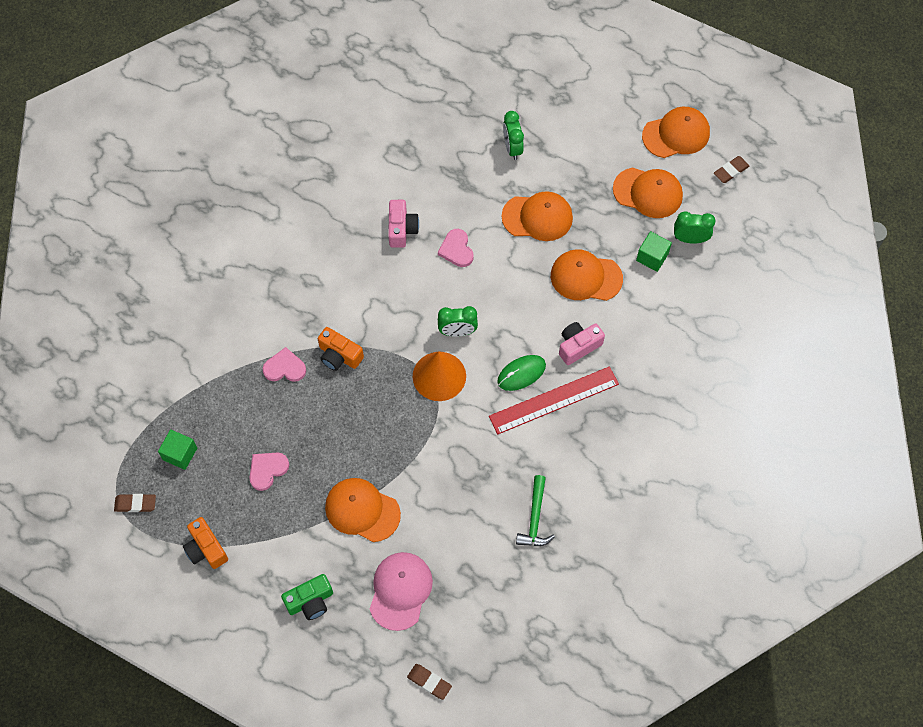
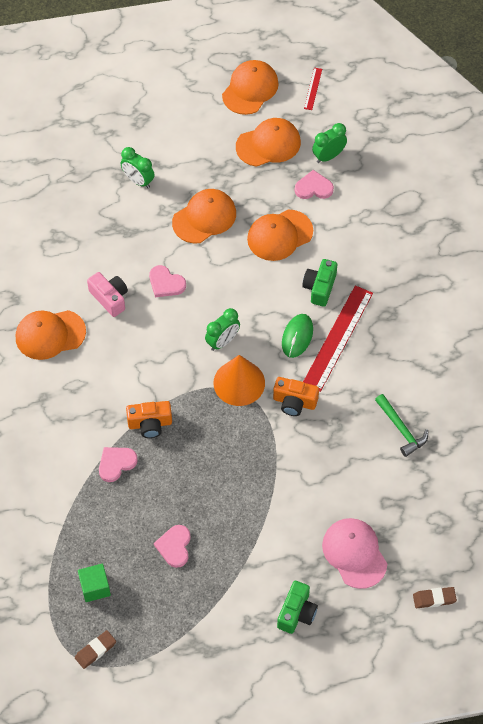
camera: 40 degrees left, 5 degrees down
(206, 549) = (182, 639): orange camera -> orange camera (294, 402)
(362, 510) = (273, 520): orange cap -> orange cap (50, 334)
(578, 346) = (319, 287): pink camera -> green camera
(652, 257) = (313, 188): green cube -> pink heart
(731, 171) = (313, 88): brown eraser -> red ruler

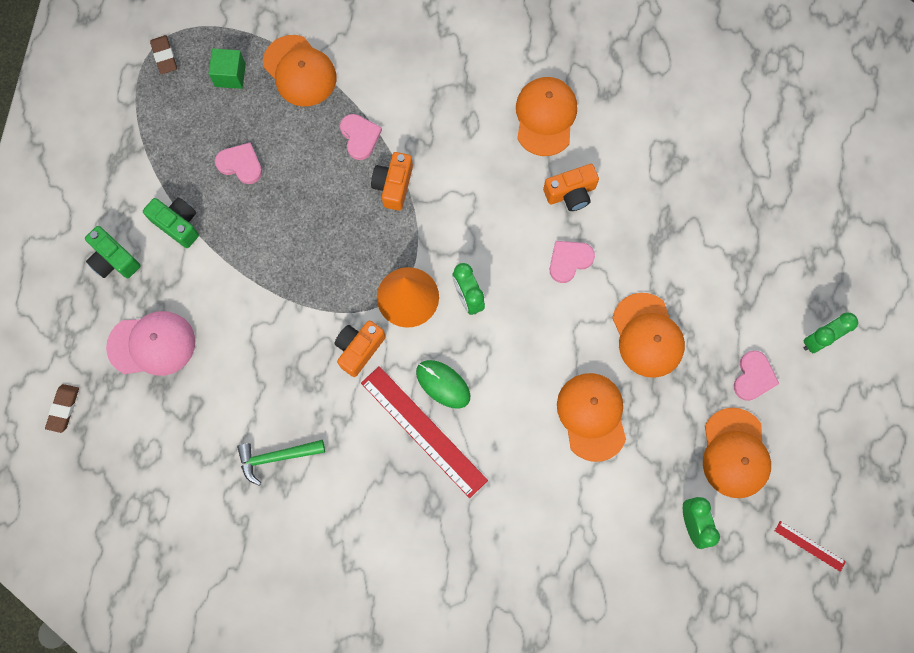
camera: 110 degrees right, 15 degrees up
(110, 298) = (571, 193): pink camera -> orange camera
(138, 181) = (727, 276): green clock -> green clock (818, 340)
(250, 89) = (832, 462): orange cap -> orange cap (299, 71)
(313, 188) = (649, 485): pink heart -> pink heart (753, 377)
(319, 287) = (500, 436): green camera -> green camera (178, 224)

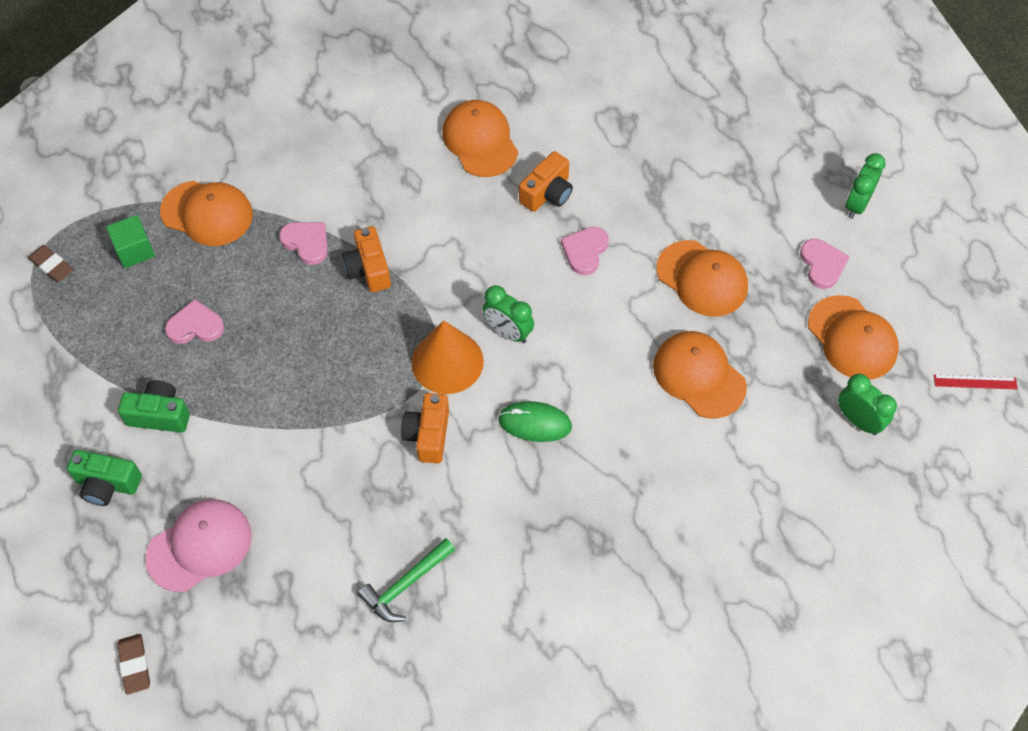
camera: 30 degrees left, 15 degrees down
(423, 431) = (543, 477): red ruler -> none

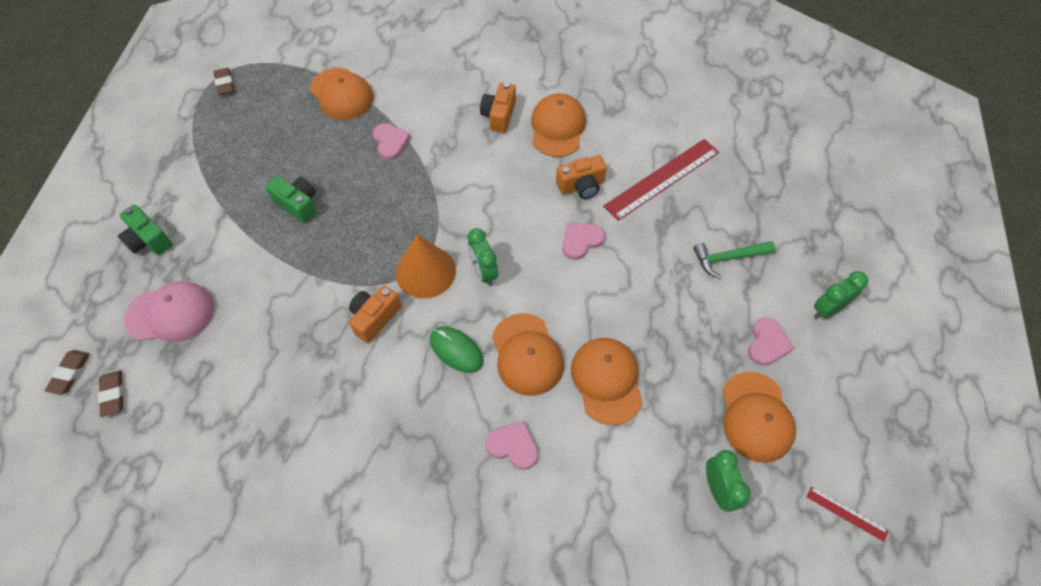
camera: 30 degrees right, 0 degrees up
(135, 250) = (280, 97): green cube -> none
(160, 415) = (214, 211): green camera -> green camera (298, 204)
(195, 326) = (280, 163): pink heart -> pink heart (513, 446)
(203, 658) = (113, 394): none -> brown eraser
(368, 269) = (418, 180): orange camera -> orange camera (499, 115)
(405, 584) = (280, 420): green hammer -> green hammer (728, 258)
(624, 147) = (662, 179): none -> red ruler
(702, 278) = (659, 305): orange cap -> orange cap (527, 354)

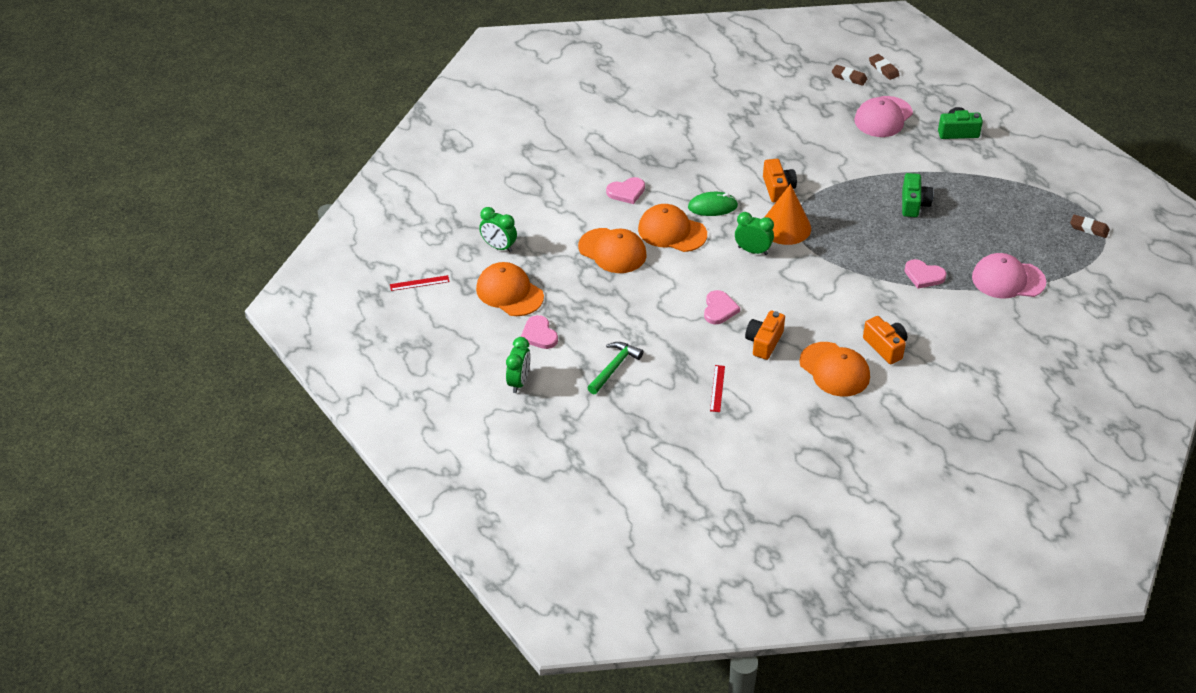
camera: 135 degrees right, 15 degrees down
(298, 204) = (914, 204): green camera -> green camera turned 75 degrees counterclockwise
(341, 94) = (1008, 279): orange cap -> pink cap
(662, 179) = (717, 388): red ruler -> red ruler, size x0.45

